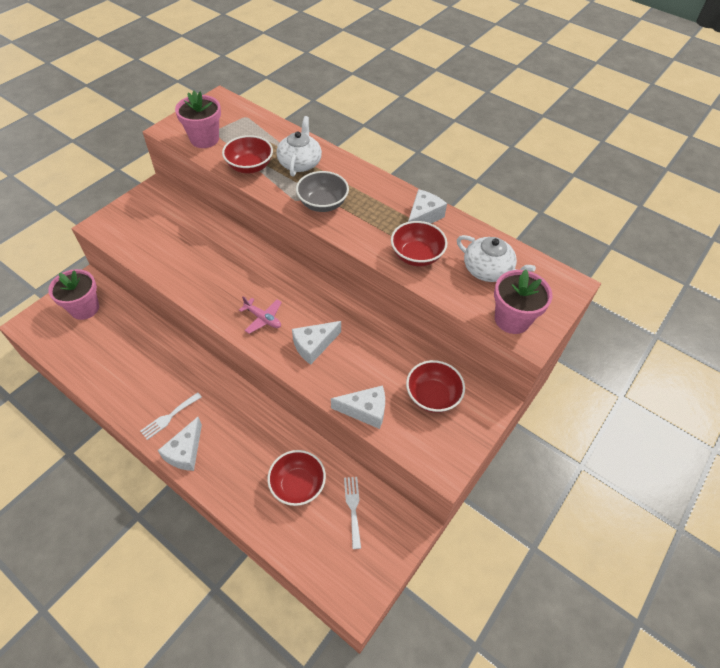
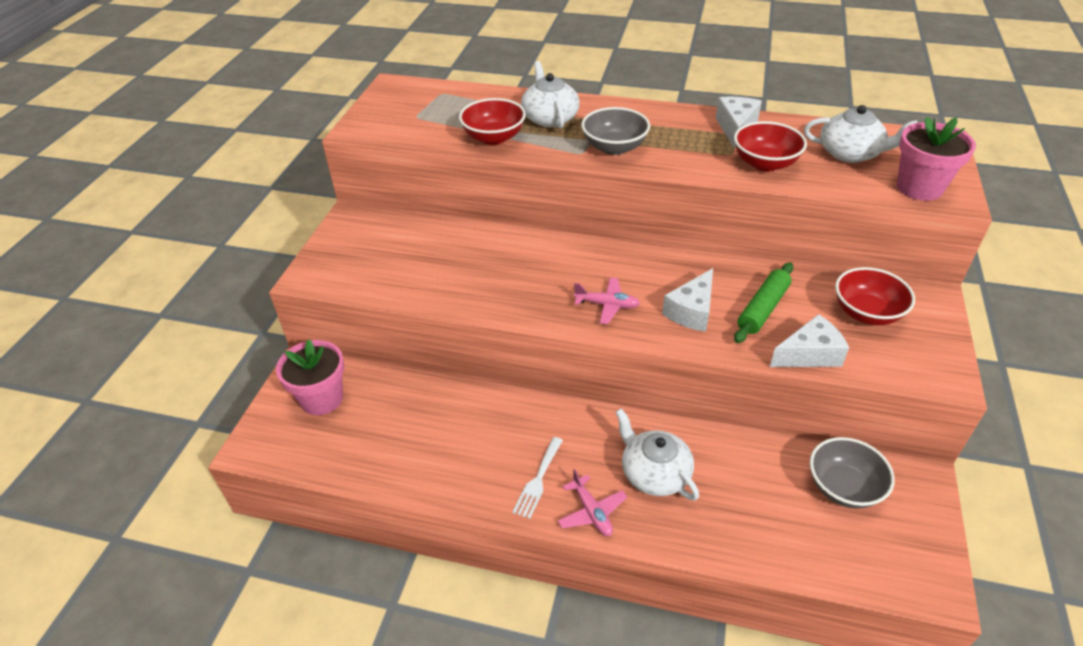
camera: 20 degrees left, 10 degrees down
(185, 452) = (591, 512): white cheese -> pink plane
(204, 139) = (411, 127): pink flower pot -> none
(241, 444) = (654, 473): none -> white teapot
(298, 485) = (760, 490): red bowl -> none
(353, 508) = (843, 487): white fork -> grey bowl
(363, 363) = (763, 309): none -> green rolling pin

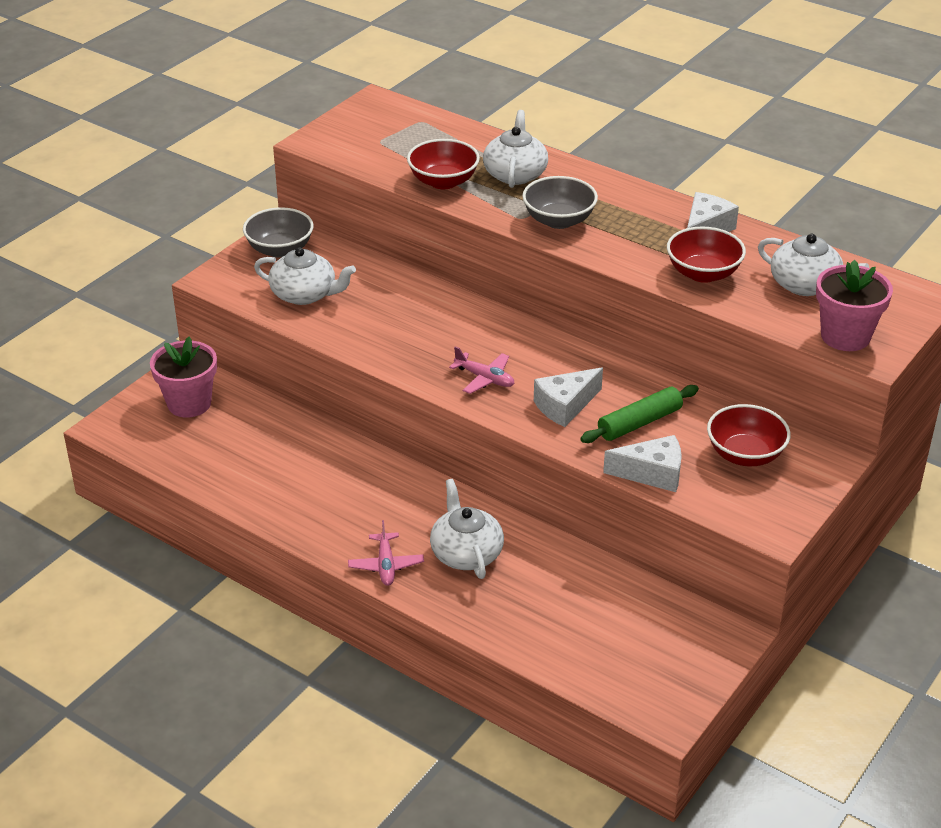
camera: 20 degrees right, 5 degrees down
(400, 269) = (305, 294): none -> white teapot
(538, 480) = (352, 527): white fork -> none
(843, 487) = (644, 618): grey bowl -> grey bowl (280, 249)

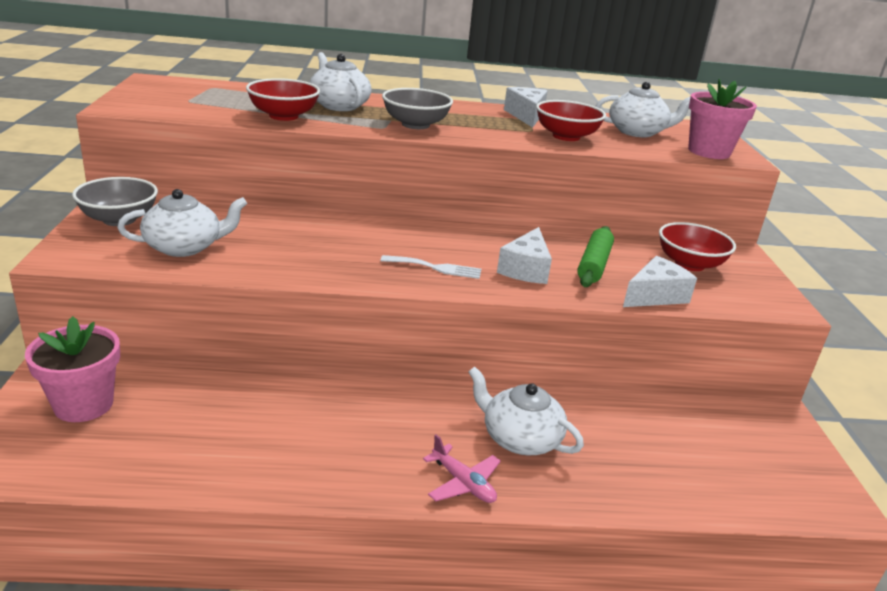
camera: 40 degrees left, 10 degrees down
(485, 378) = (436, 268): pink plane -> white fork

